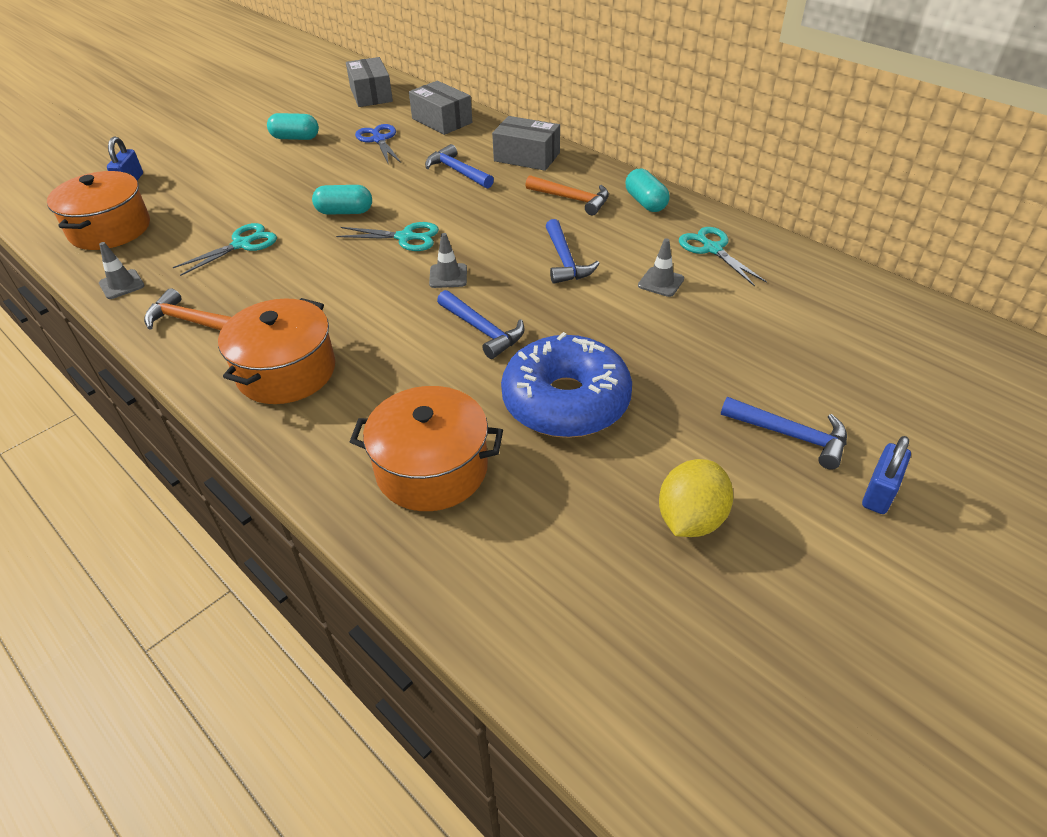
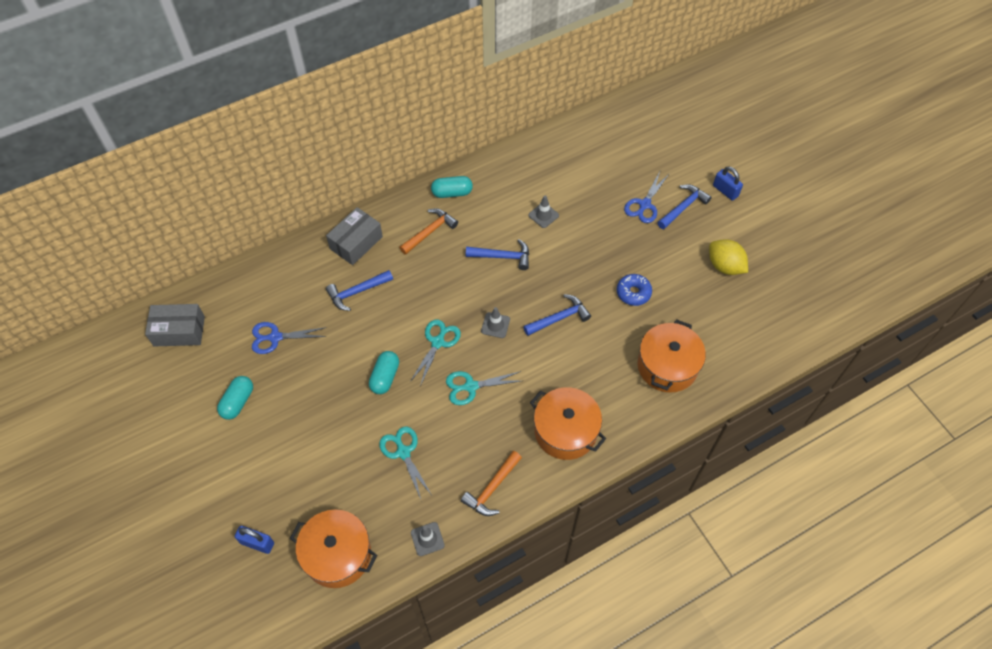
camera: 75 degrees left, 15 degrees up
(442, 121) = (264, 286): grey box -> none
(566, 401) = (633, 293): blue donut -> blue donut, size x0.49
(712, 249) = (519, 178): turquoise scissors -> turquoise scissors (470, 386)
(759, 384) = (644, 205): none -> blue scissors

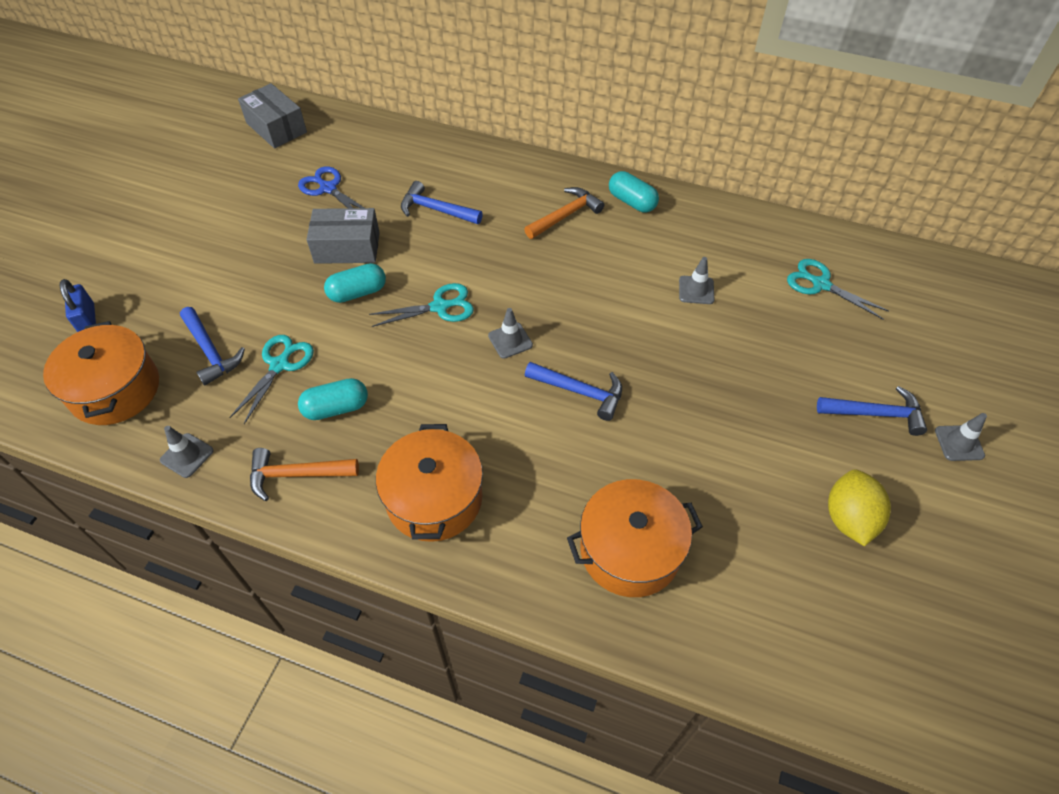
camera: 50 degrees right, 5 degrees down
(238, 402) = (234, 209): turquoise capsule -> turquoise capsule (336, 408)
(356, 242) = (491, 174): grey box -> grey box (347, 247)
(429, 232) = (565, 215): orange hammer -> orange hammer turned 45 degrees counterclockwise
(470, 386) = (411, 369): turquoise scissors -> turquoise scissors (820, 284)
(502, 256) = (602, 290): blue hammer -> blue hammer (210, 351)
(633, 293) = (694, 442): blue donut -> none
(644, 205) = (828, 372): blue scissors -> none
(725, 191) = (959, 443): blue padlock -> grey traffic cone

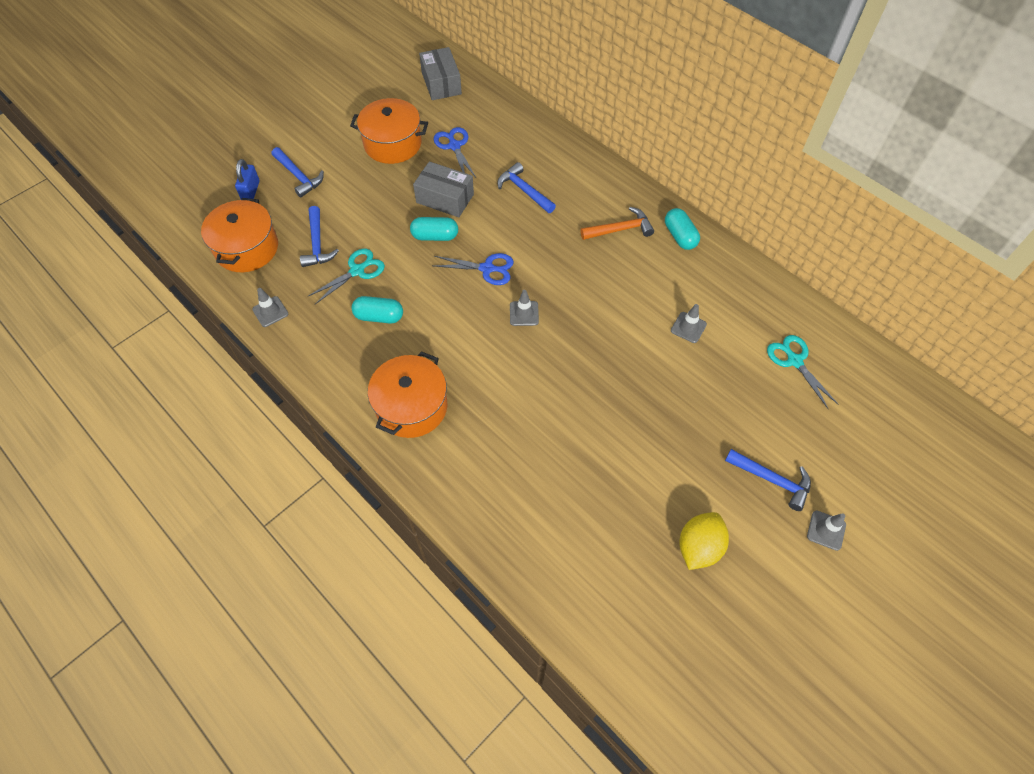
camera: 25 degrees right, 5 degrees up
(297, 474) = (332, 353): orange hammer -> none
(440, 307) = (487, 269): turquoise scissors -> blue scissors
(580, 391) = (553, 372): blue hammer -> blue hammer (298, 176)
(630, 550) = (524, 499): orange pot -> orange pot (393, 144)

